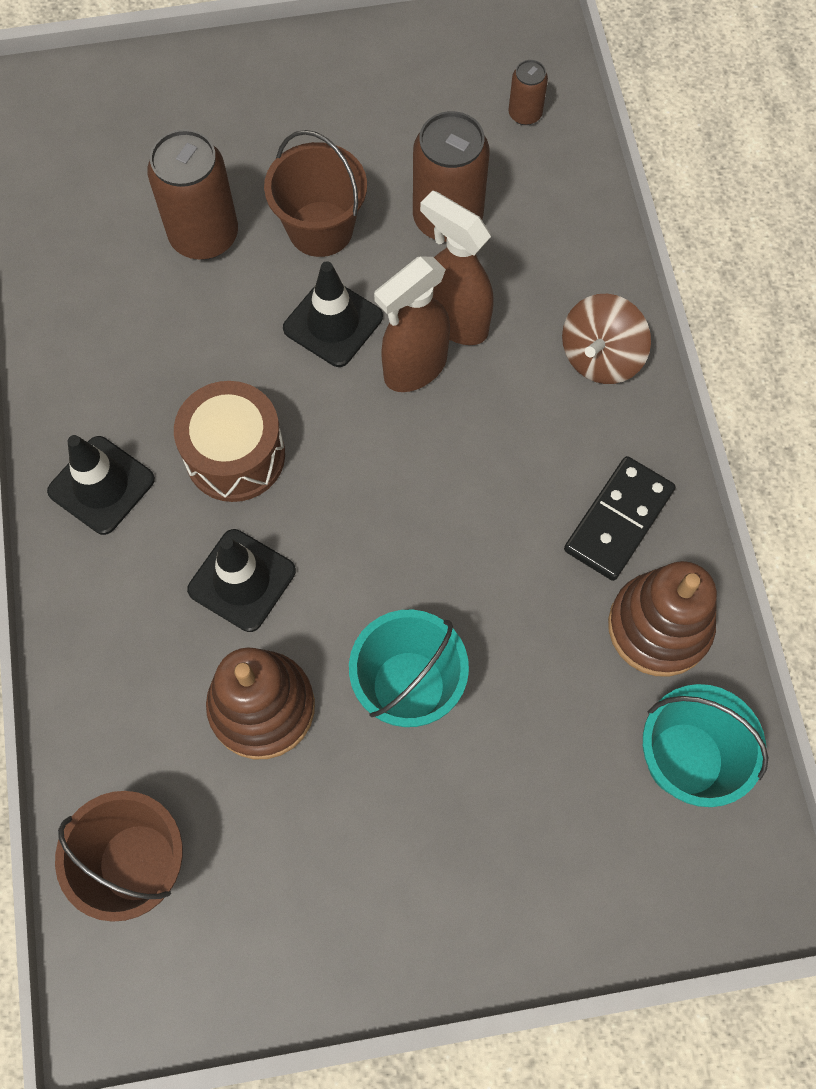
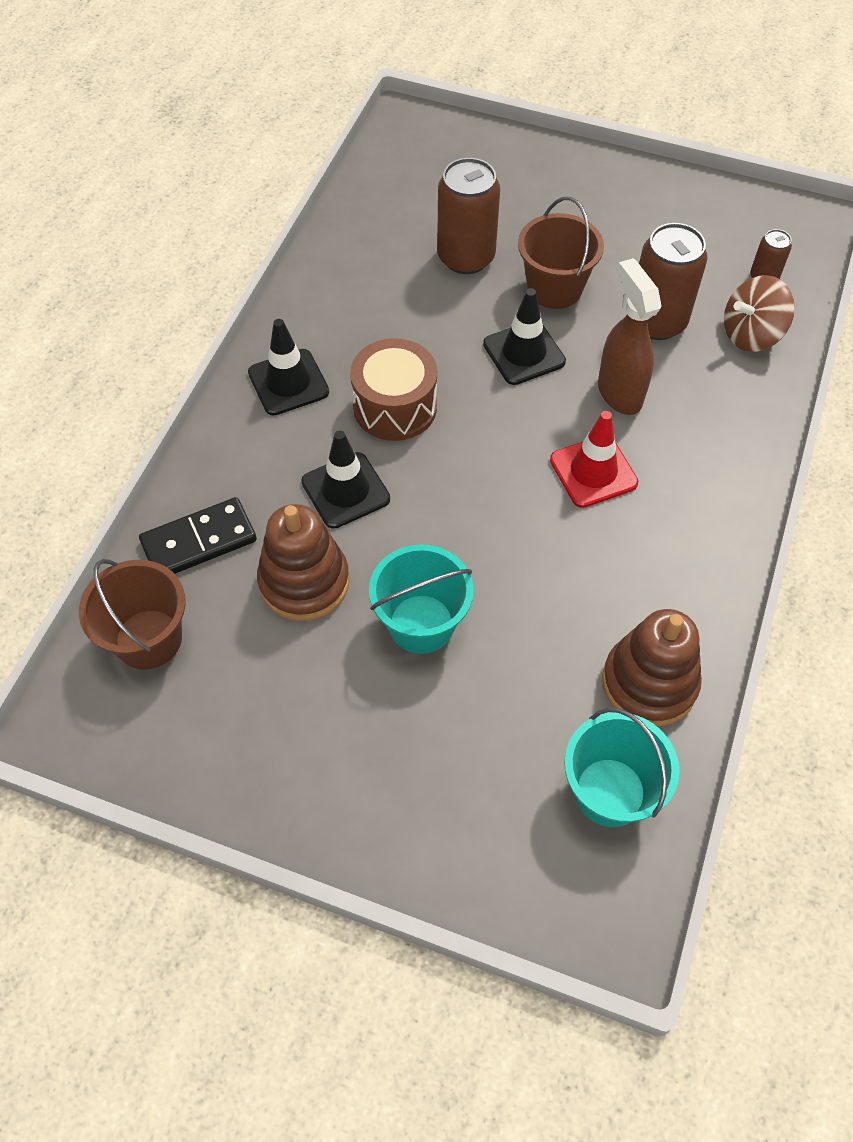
camera: 30 degrees right, 10 degrees down
(414, 368) = (566, 410): brown spray bottle -> none
(480, 425) = (593, 471): none -> red traffic cone
(600, 357) = (721, 468): brown spinning top -> brown spinning top (751, 334)
(619, 520) = (663, 590): black domino -> black domino (199, 541)

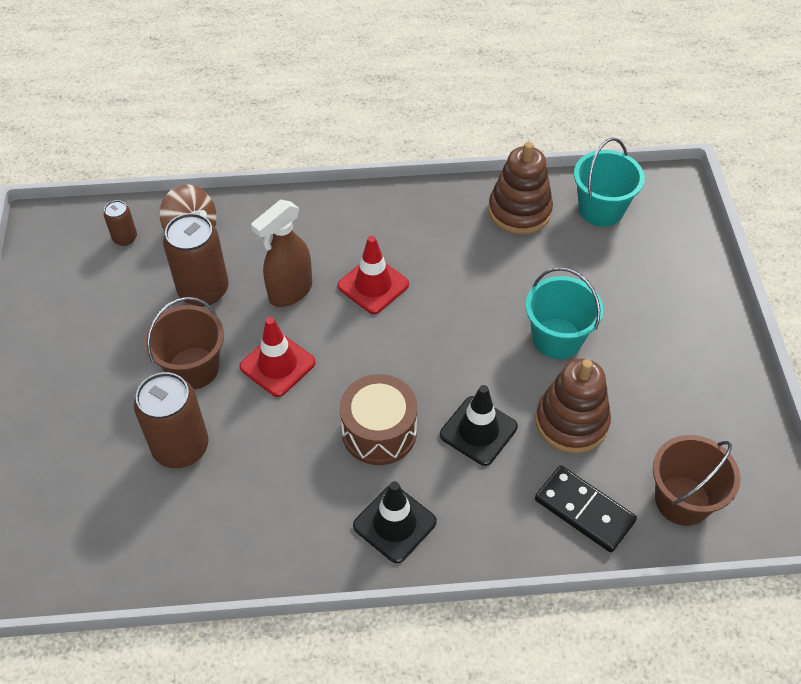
camera: 115 degrees left, 5 degrees down
(524, 353) = (277, 365): black traffic cone -> red traffic cone

